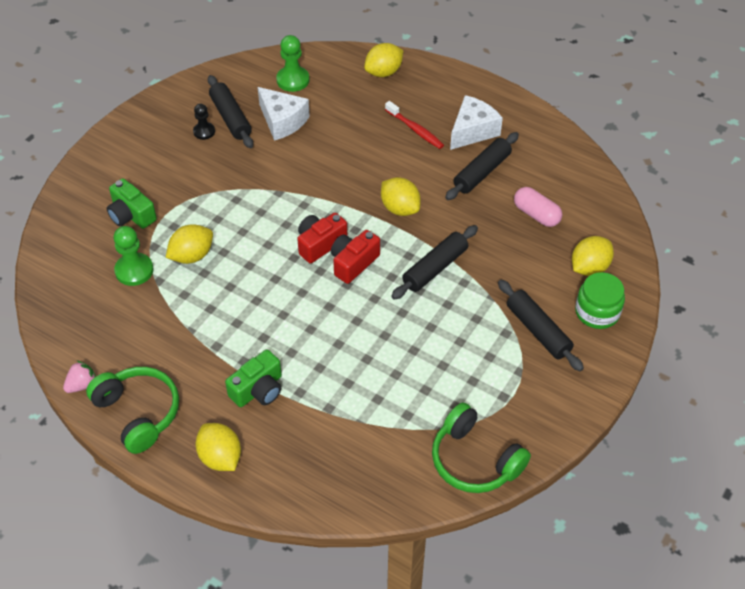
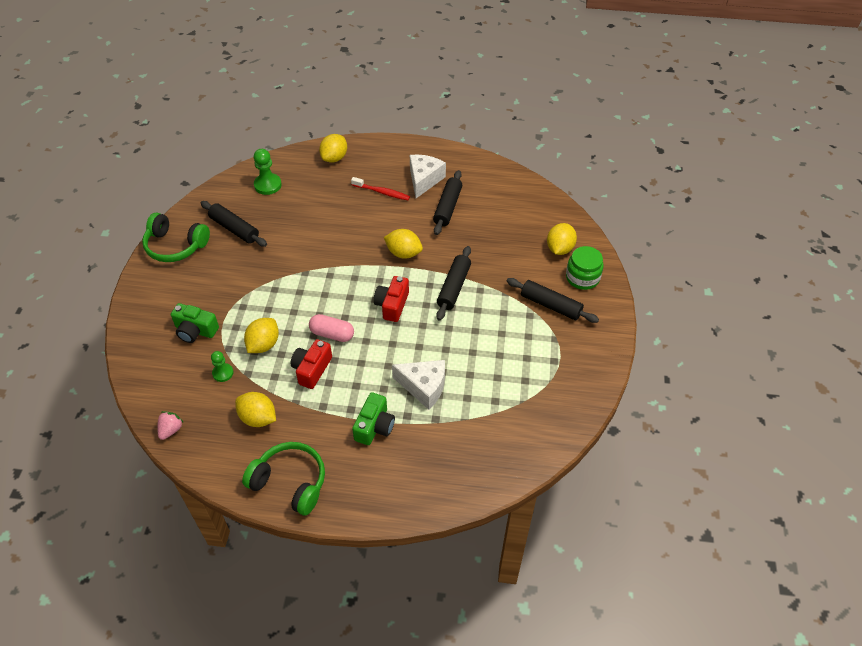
camera: 25 degrees left, 0 degrees up
(82, 385) = (231, 479): pink strawberry -> pink strawberry (171, 430)
(134, 270) = (223, 373): green pawn -> green pawn, size x0.63
(204, 131) = (219, 246): black pawn -> none
(220, 457) = (375, 489): yellow lemon -> yellow lemon (258, 418)
(282, 121) = (277, 218): white cheese -> white cheese (424, 387)
(320, 244) = (359, 300): red camera -> red camera (312, 369)
(474, 460) = (560, 414): green headphones -> green headphones (175, 246)
(536, 214) = (502, 224): pink capsule -> pink capsule (332, 334)

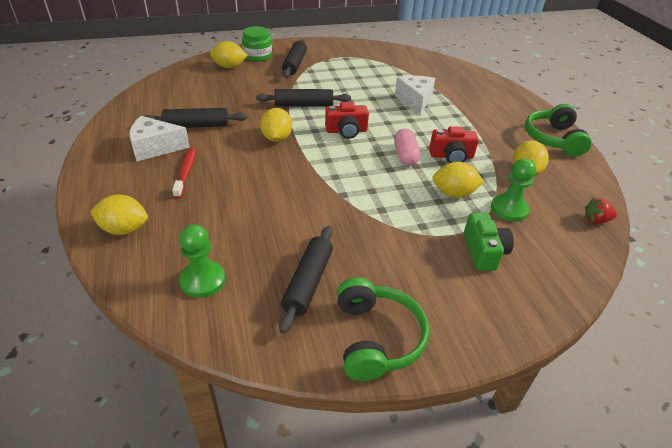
camera: 115 degrees left, 10 degrees down
(171, 430) = (595, 220): pink strawberry -> red strawberry
(223, 373) = (509, 209): green pawn -> green pawn, size x1.58
(374, 426) = (469, 114): green camera -> none

